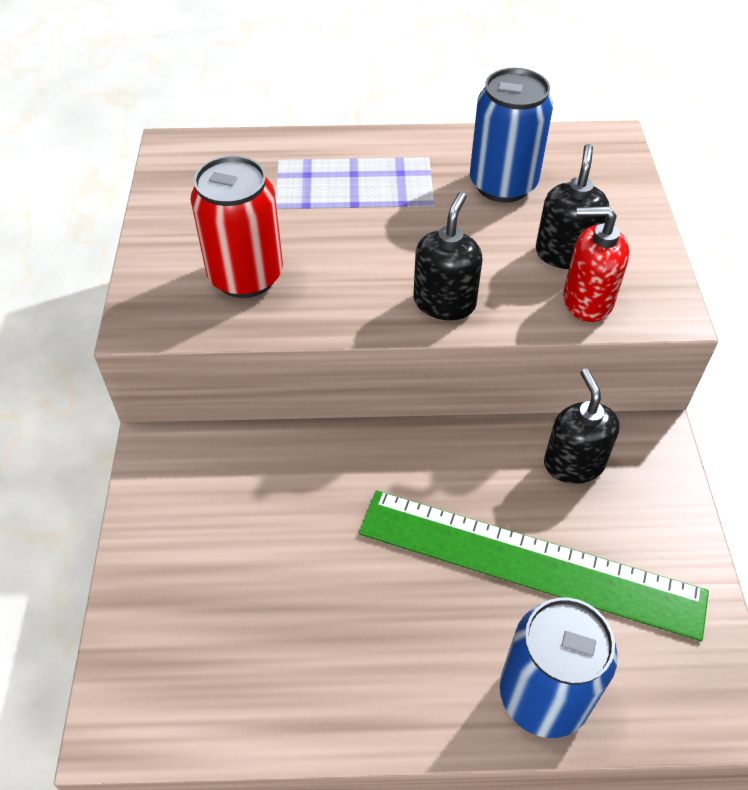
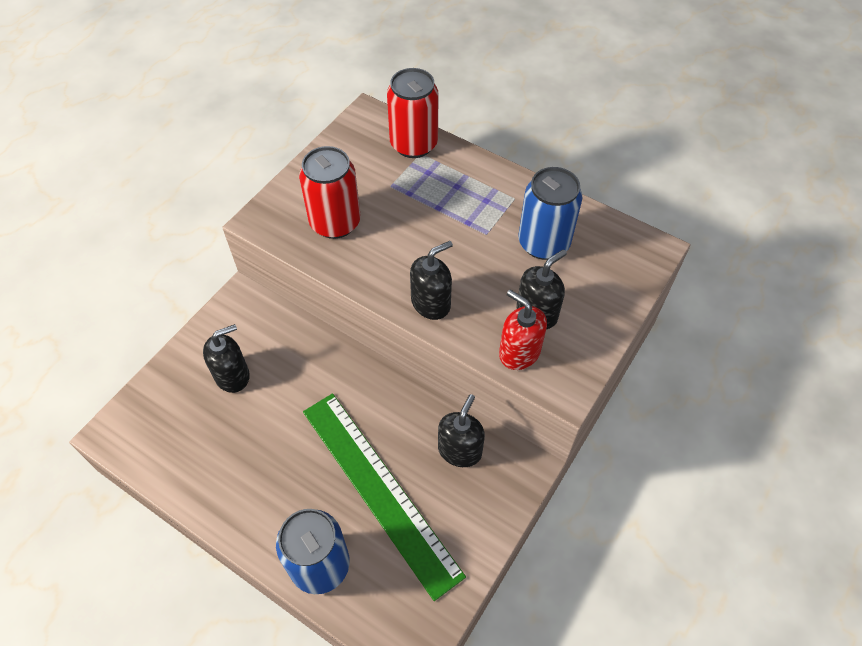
camera: 35 degrees right, 5 degrees up
(227, 547) = (232, 375): none -> black soap dispenser
(262, 154) = (413, 144): none -> red can

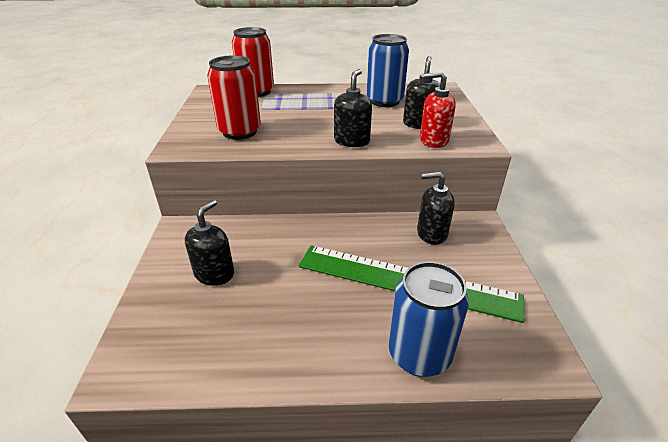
camera: 35 degrees left, 20 degrees down
(460, 450) = (431, 233): black soap dispenser -> black soap dispenser turned 75 degrees counterclockwise

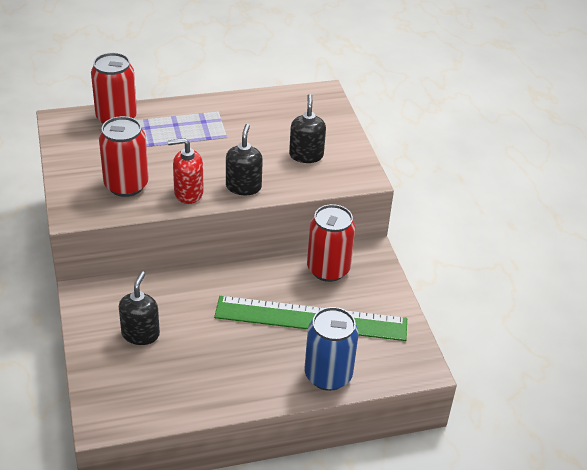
camera: 15 degrees left, 5 degrees up
(384, 101) = (265, 122): blue can -> none
(431, 233) = (328, 269): black soap dispenser -> red can
(433, 140) = (321, 178): red soap dispenser -> red soap dispenser (188, 193)

